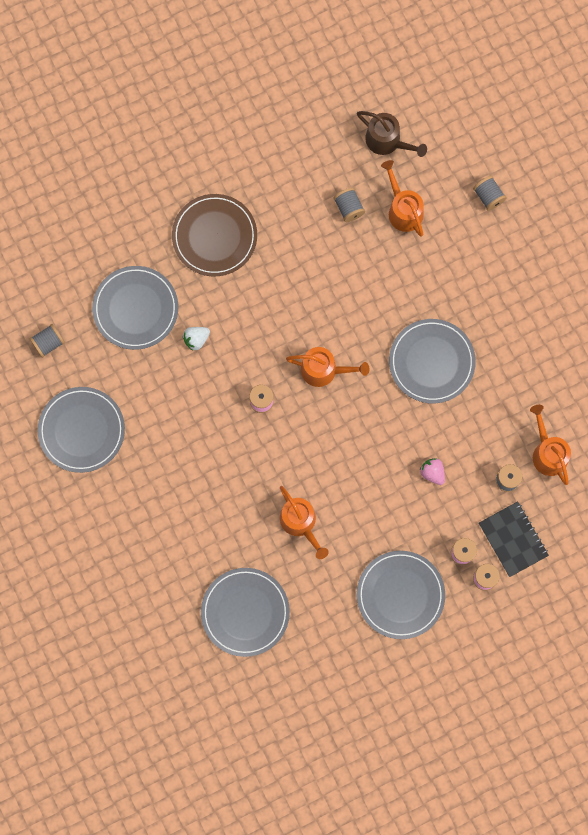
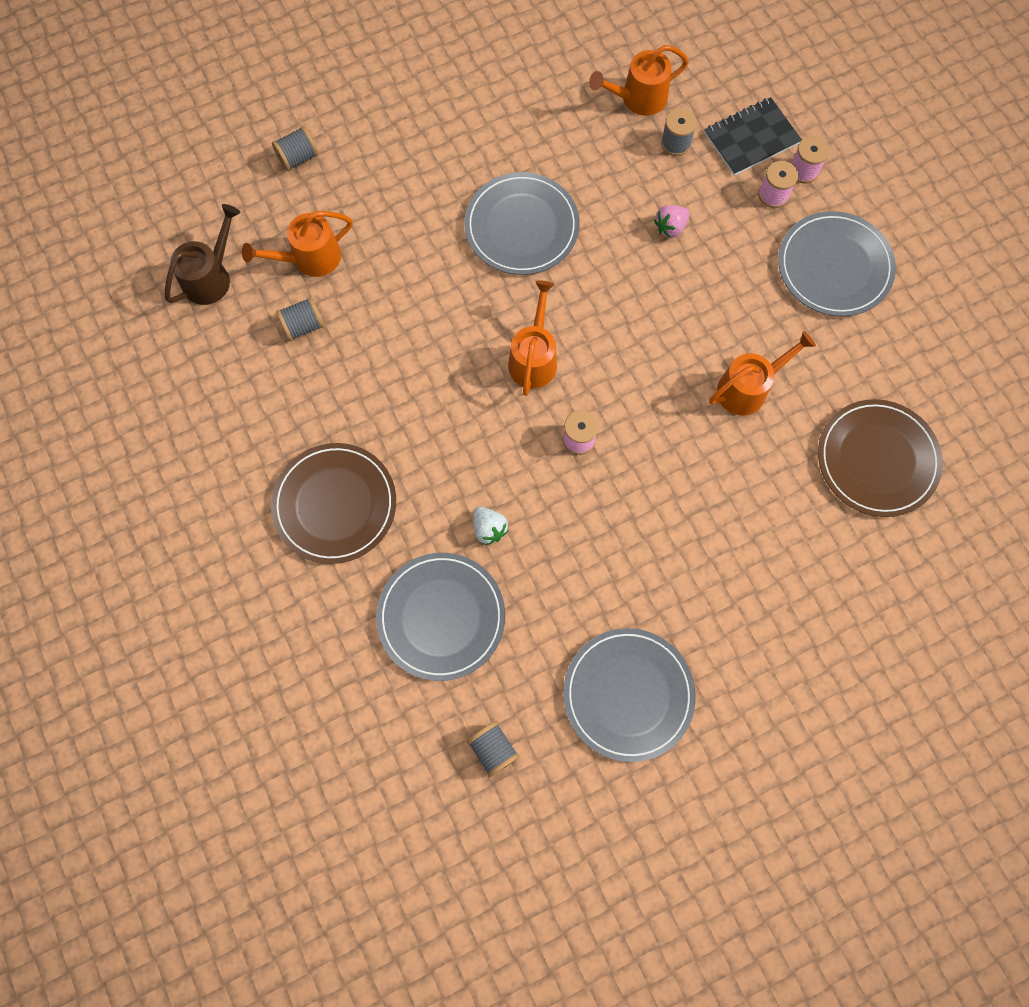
camera: 90 degrees left, 5 degrees down
(245, 612) = (877, 459): grey plate -> brown plate

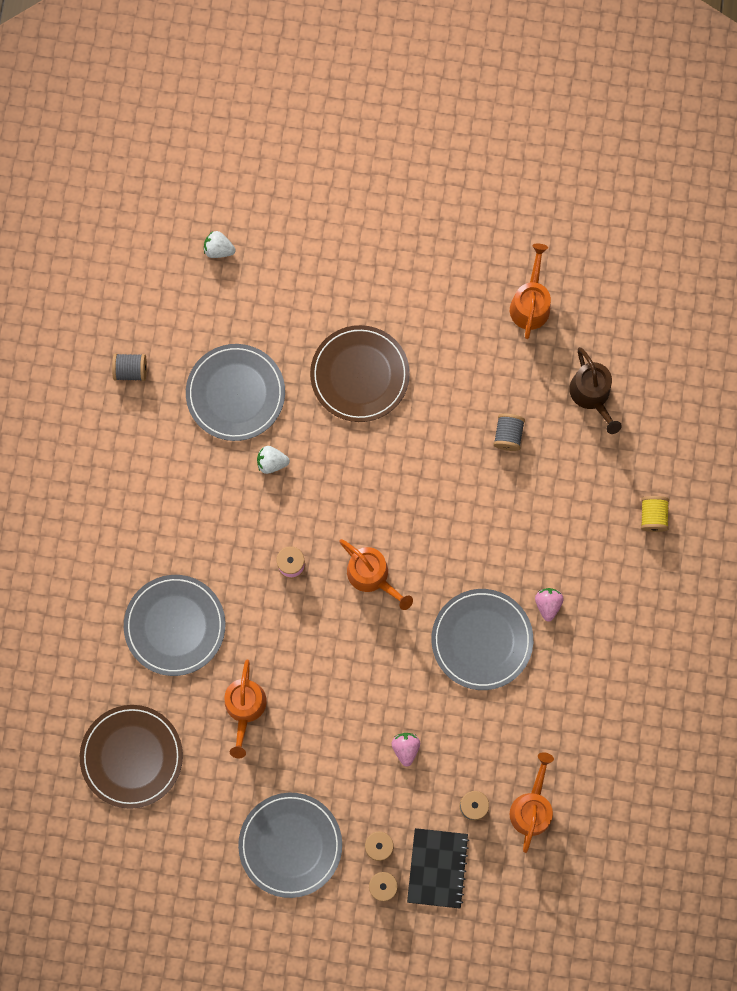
camera: 125 degrees right, 5 degrees up
(288, 752) = (219, 249): none -> white strawberry
(298, 158) = (653, 516): grey spool -> yellow spool
(310, 258) = (560, 472): orange watering can -> orange watering can (530, 303)
(446, 193) = (548, 604): none -> pink strawberry
(628, 694) = (103, 475): grey plate -> grey plate (175, 625)

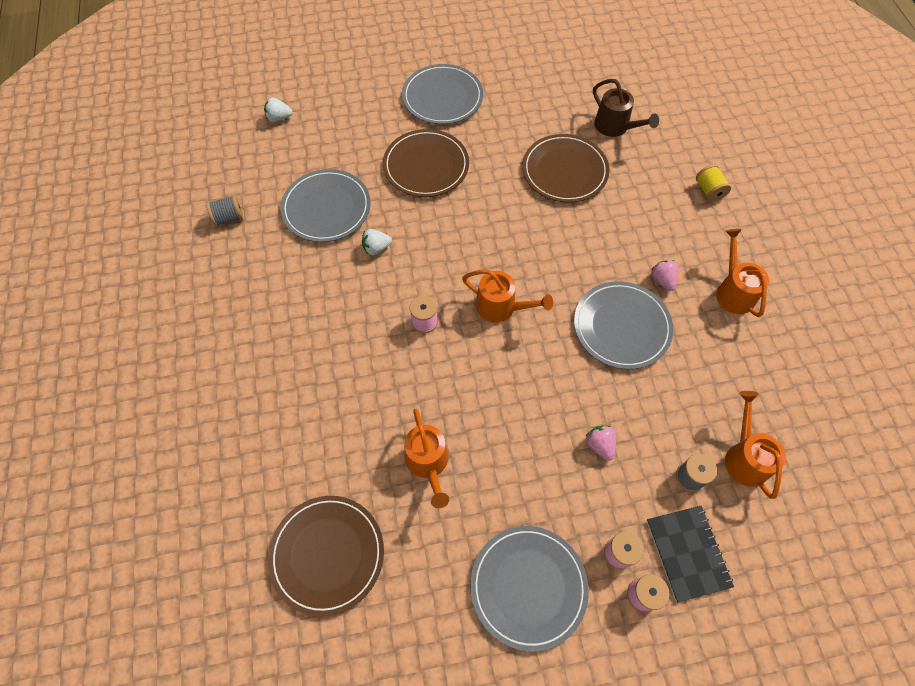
camera: 20 degrees left, 15 degrees down
(175, 625) = (332, 410): grey plate -> grey plate (442, 97)
(508, 435) = (564, 171): grey spool -> brown plate
(530, 303) = (537, 85): orange watering can -> orange watering can (733, 291)

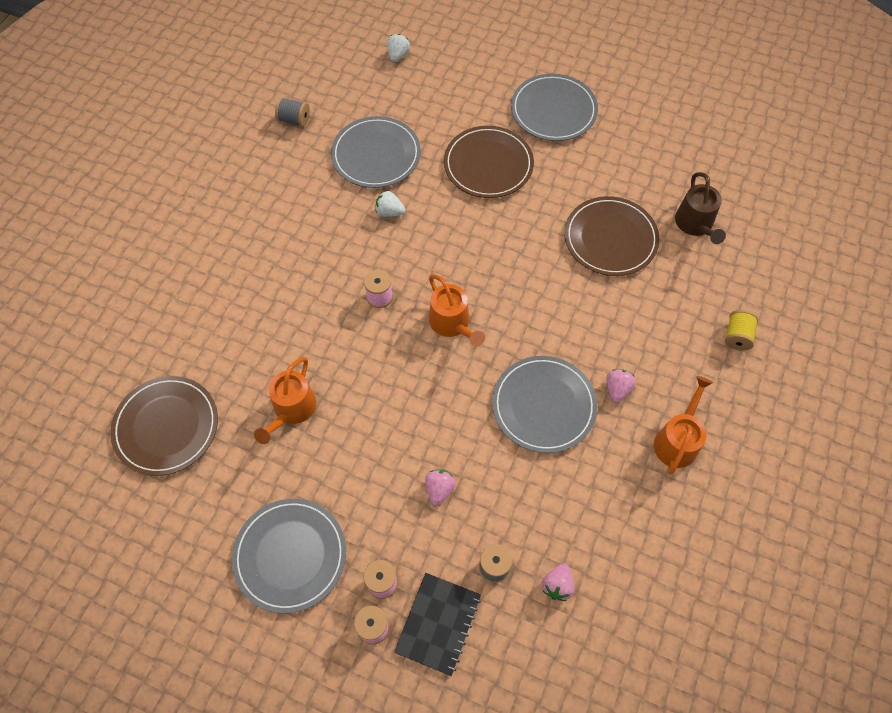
camera: 35 degrees right, 0 degrees up
(279, 118) = (398, 55): white strawberry -> white strawberry turned 75 degrees clockwise
(744, 457) = (557, 585): orange watering can -> pink strawberry

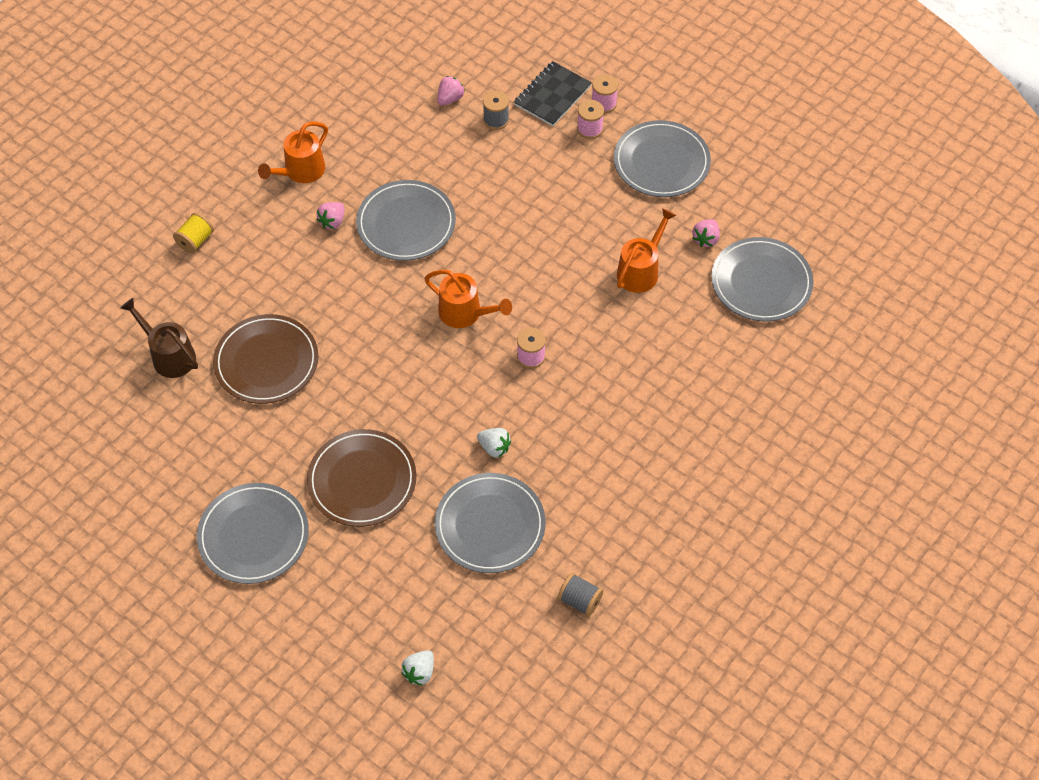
camera: 165 degrees left, 5 degrees down
(166, 427) = (761, 282): brown plate -> grey plate
(439, 489) = (523, 181): pink strawberry -> pink strawberry (706, 239)
(452, 324) = (465, 313): orange watering can -> orange watering can turned 135 degrees clockwise
(695, 225) = (169, 355): brown watering can -> brown watering can turned 60 degrees counterclockwise

